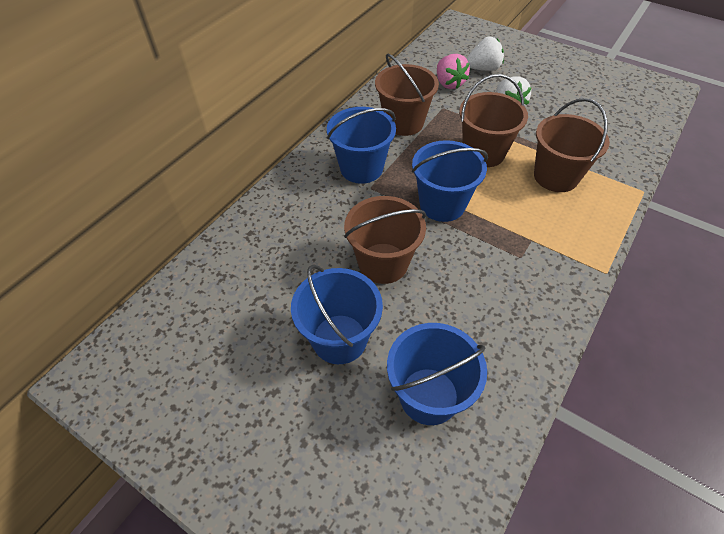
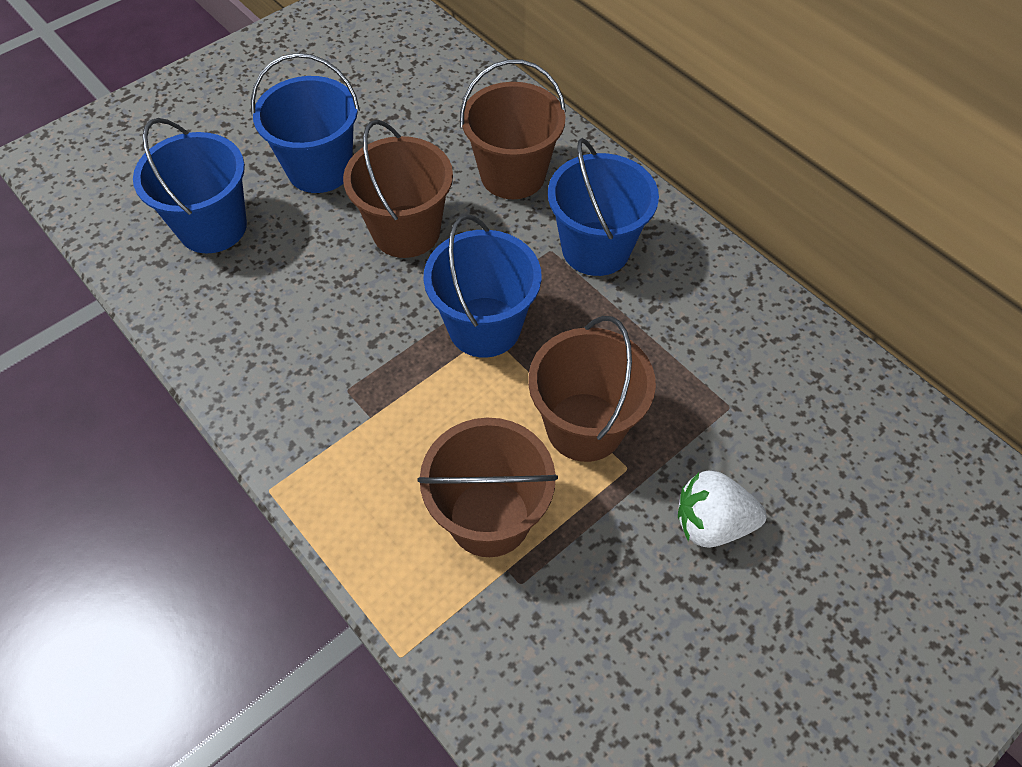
camera: 105 degrees right, 5 degrees up
(403, 123) = (696, 332): brown bucket -> brown bucket (513, 175)
(449, 83) = (809, 443): pink strawberry -> none
(483, 69) = (859, 530): white strawberry -> none

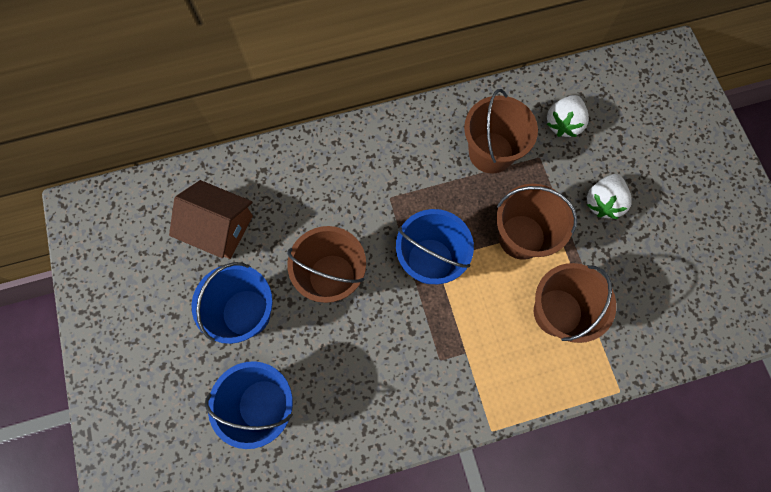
camera: 65 degrees left, 15 degrees up
(414, 106) = (219, 227): none -> brown house
(513, 175) = (317, 192): brown bucket -> brown bucket (491, 152)
(596, 248) = (401, 172): blue bucket -> none
(810, 420) = (563, 123): none -> white strawberry

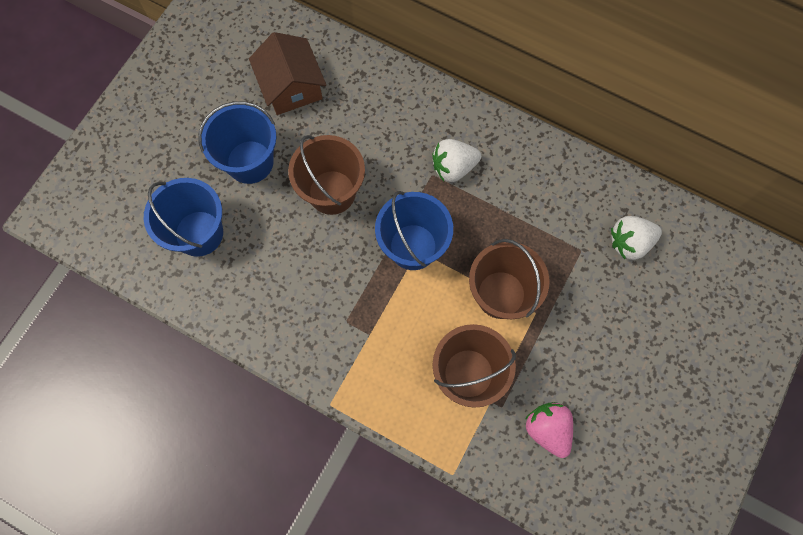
camera: 45 degrees right, 0 degrees up
(491, 152) = (545, 212): brown bucket -> none
(603, 202) = (595, 330): white strawberry -> white strawberry (453, 167)
(643, 298) = (547, 429): none -> pink strawberry

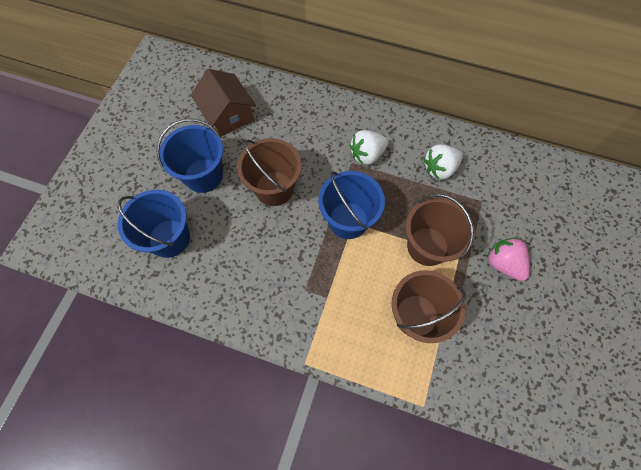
camera: 10 degrees left, 5 degrees down
(547, 429) = (493, 351): pink strawberry -> pink strawberry (503, 263)
(629, 243) = (517, 189): white strawberry -> white strawberry (439, 169)

